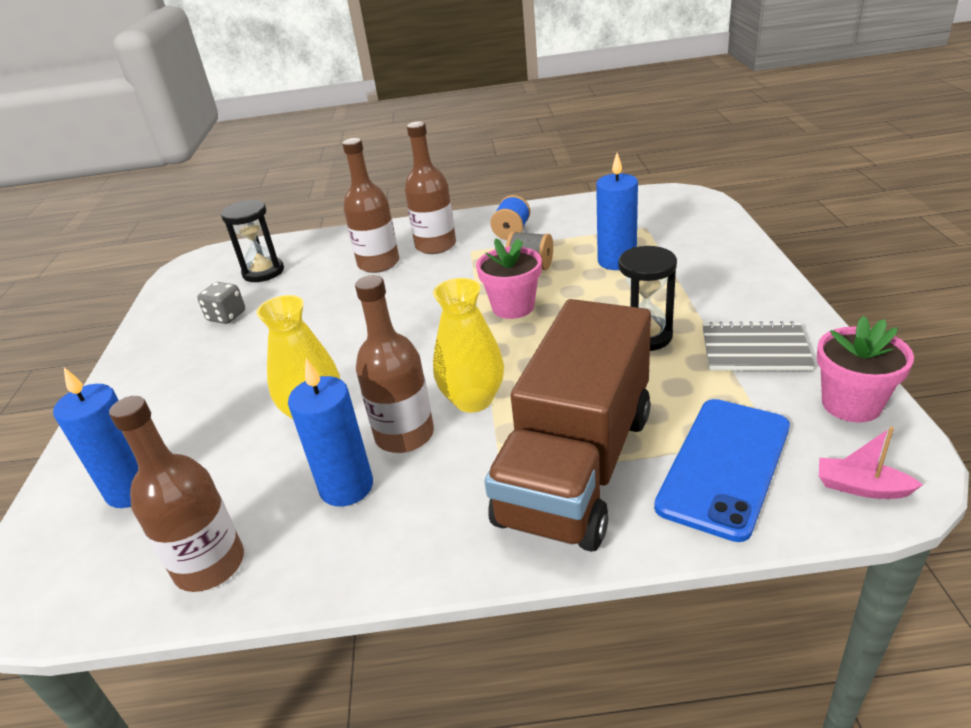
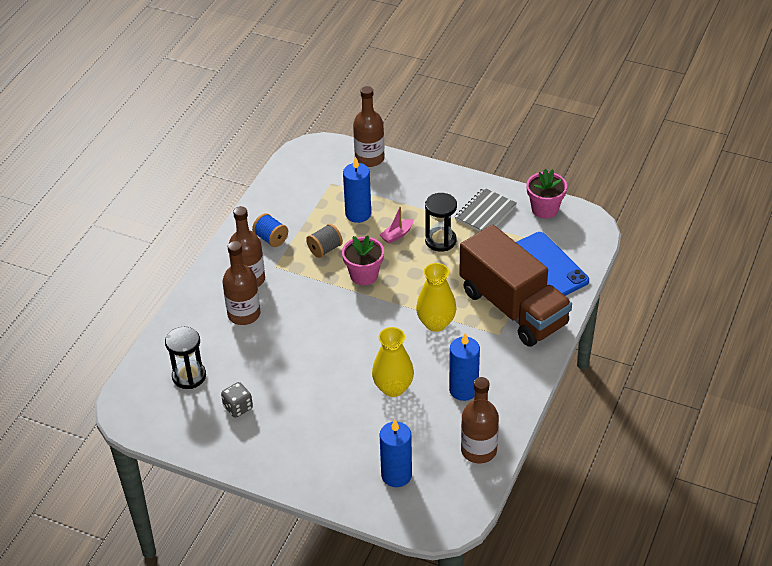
camera: 65 degrees left, 10 degrees up
(404, 435) = (442, 357): brown bottle -> brown bottle (369, 158)
(861, 487) = (588, 237): pink boat -> pink boat (397, 235)

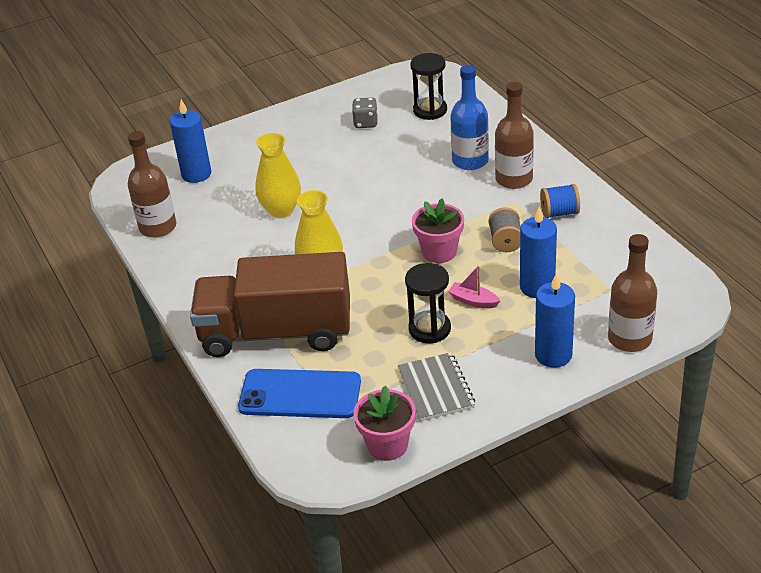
camera: 130 degrees right, 5 degrees down
(244, 314) = (470, 161): brown bottle -> blue bottle
(397, 235) = (473, 301): pink boat -> pink boat turned 60 degrees counterclockwise
(463, 390) = (226, 249): blue candle -> blue candle (553, 355)

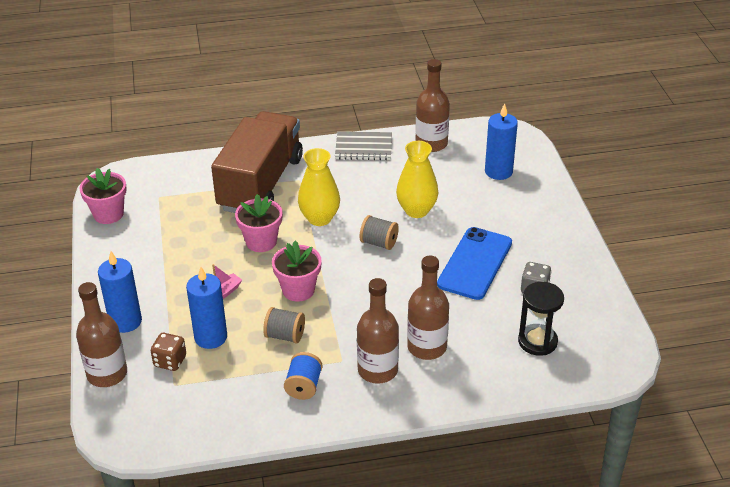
camera: 105 degrees right, 0 degrees up
(300, 394) = (188, 184): blue phone -> blue phone (475, 263)
(343, 221) = (379, 243): none -> grey spool
(379, 299) = (261, 242): none -> pink flower pot
(429, 329) = (207, 261): black hourglass -> none
(436, 388) = (141, 249): grey notebook -> grey notebook (363, 147)
(470, 161) = (427, 347): blue bottle -> brown bottle
(585, 302) = (170, 361): none -> brown dice

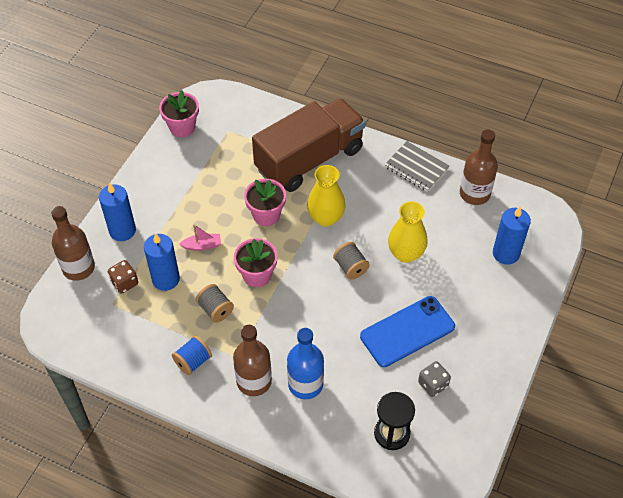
camera: 35 degrees right, 15 degrees up
(427, 347) = (305, 384): brown bottle -> blue bottle

